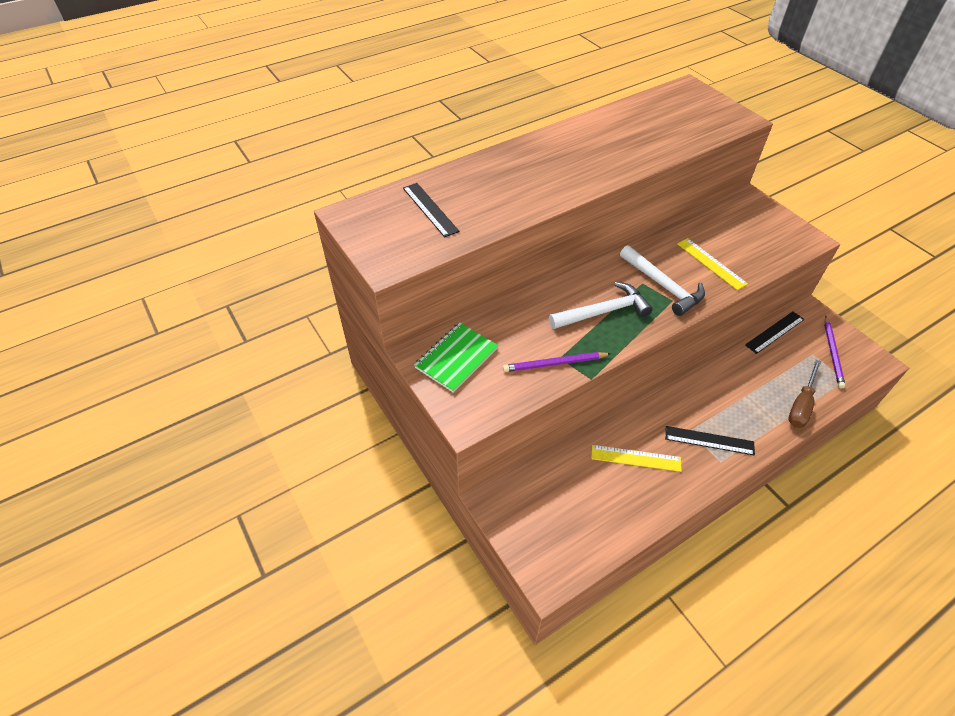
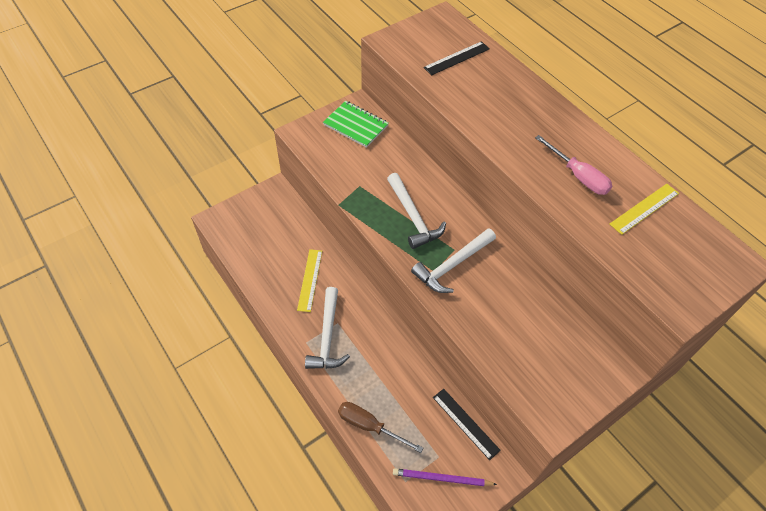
camera: 85 degrees right, 5 degrees up
(554, 364) = (352, 182): purple pencil -> none
(609, 148) = (578, 176): none -> pink screwdriver
(709, 440) = (327, 336): black ruler -> white hammer
(711, 263) = (492, 311): yellow ruler -> yellow ruler (644, 208)

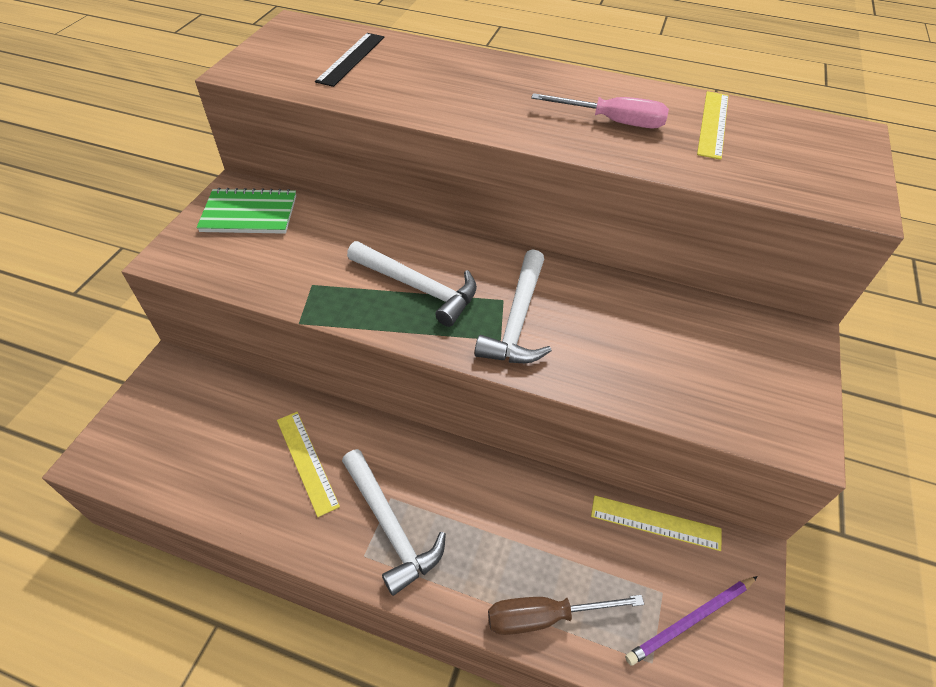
camera: 35 degrees left, 5 degrees down
(465, 423) = (655, 523): black ruler -> yellow ruler

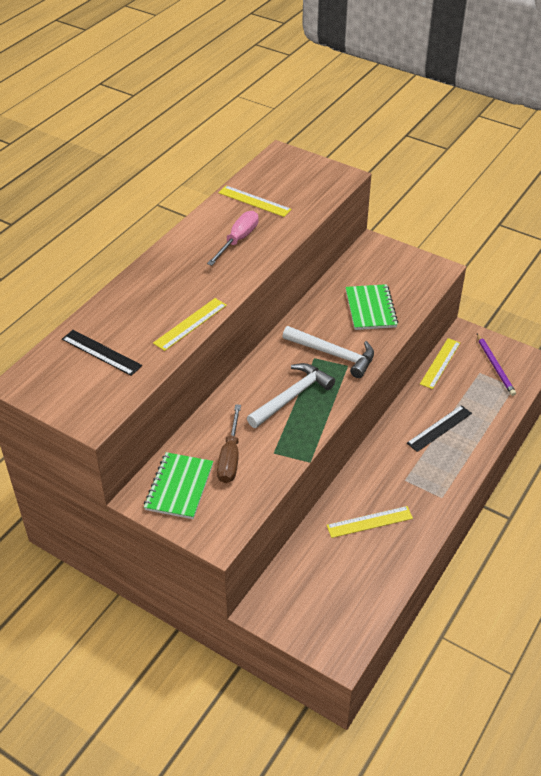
camera: 75 degrees left, 5 degrees down
(390, 526) = (425, 482): white hammer -> none
(419, 108) = (190, 324): none -> yellow ruler
(507, 536) = (439, 428): none -> black ruler
(544, 616) = (487, 422): brown screwdriver -> brown screwdriver (230, 457)
(640, 351) = (370, 309): none -> green notebook

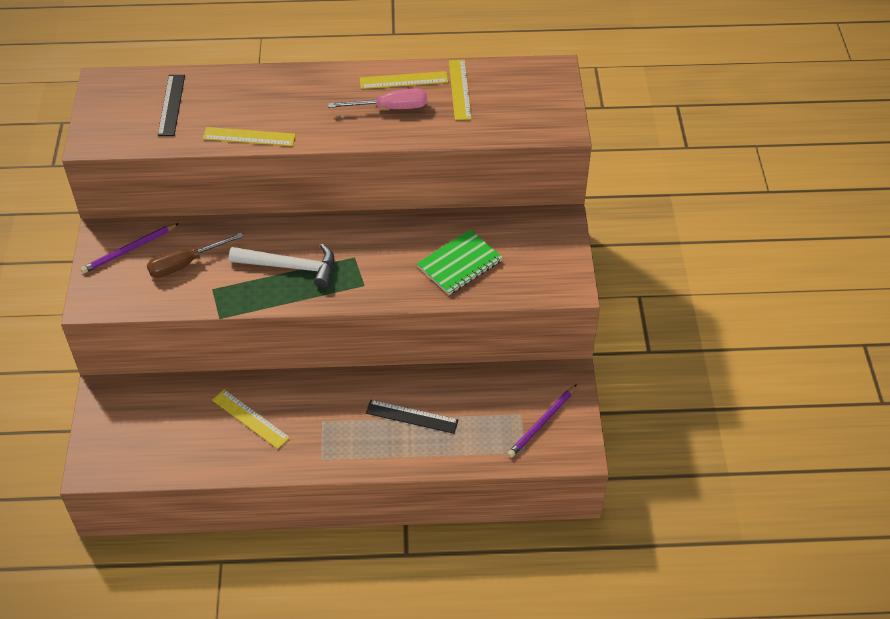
camera: 55 degrees right, 5 degrees up
(179, 487) = (129, 250): green notebook -> purple pencil
(333, 354) = (370, 268): white hammer -> none
(440, 363) = (506, 376): yellow ruler -> yellow ruler (403, 80)

